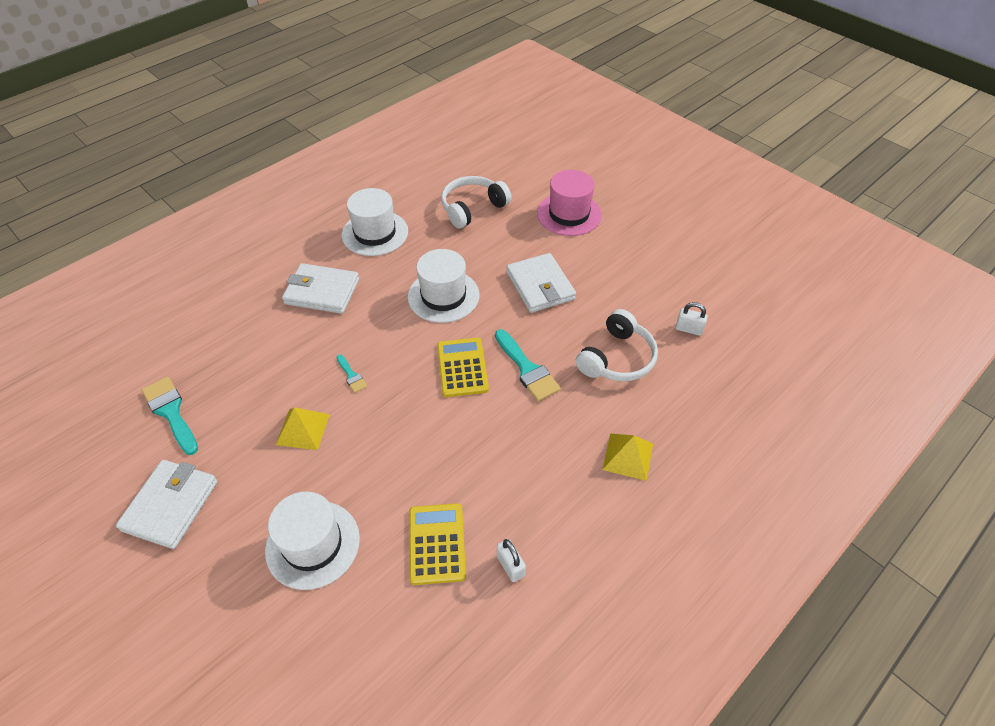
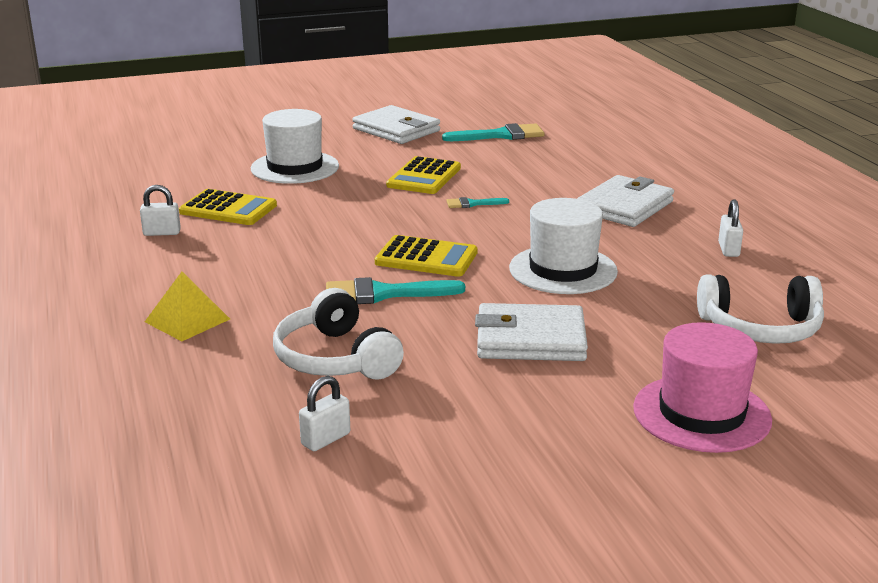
camera: 115 degrees right, 25 degrees down
(303, 429) = (424, 177): yellow pyramid -> yellow calculator
(375, 233) = (728, 250): white hat -> white padlock
(472, 208) = (760, 328): white headphones -> white headphones turned 105 degrees clockwise

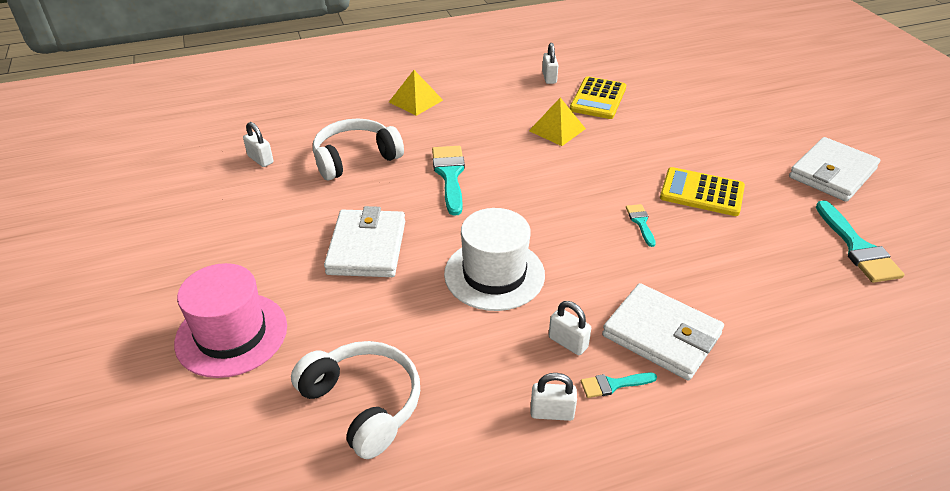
camera: 90 degrees right, 15 degrees up
(293, 233) = (557, 129): none -> yellow pyramid
(295, 167) = (698, 121): white hat -> none
(426, 258) = (515, 195): yellow calculator -> none
(646, 241) = (568, 342): none -> white padlock
(688, 227) = (613, 385): none -> turquoise brush
(760, 328) = (363, 403): white headphones -> white headphones turned 135 degrees clockwise

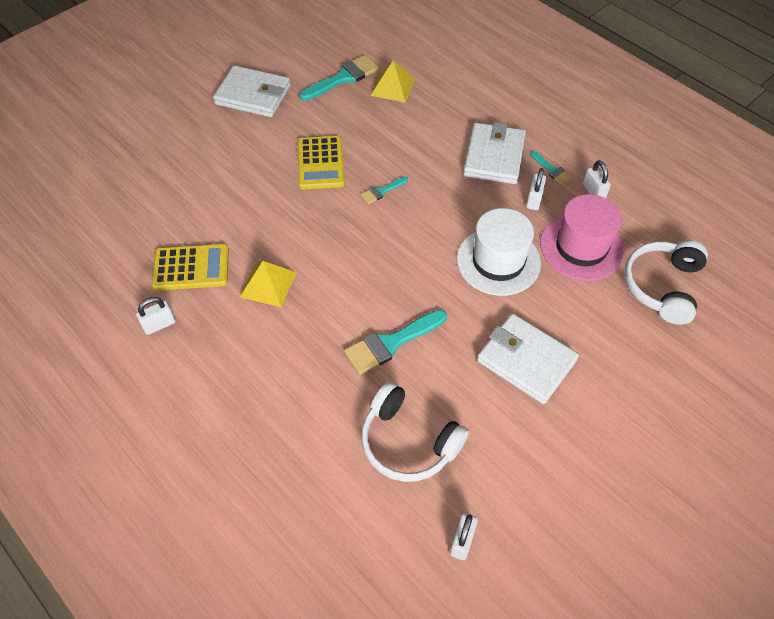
camera: 115 degrees left, 15 degrees up
(231, 334) = (676, 402): pink hat -> pink hat (581, 247)
(367, 247) = (526, 361): white wallet -> white wallet turned 60 degrees clockwise
(416, 101) = (266, 439): yellow pyramid -> yellow pyramid (392, 87)

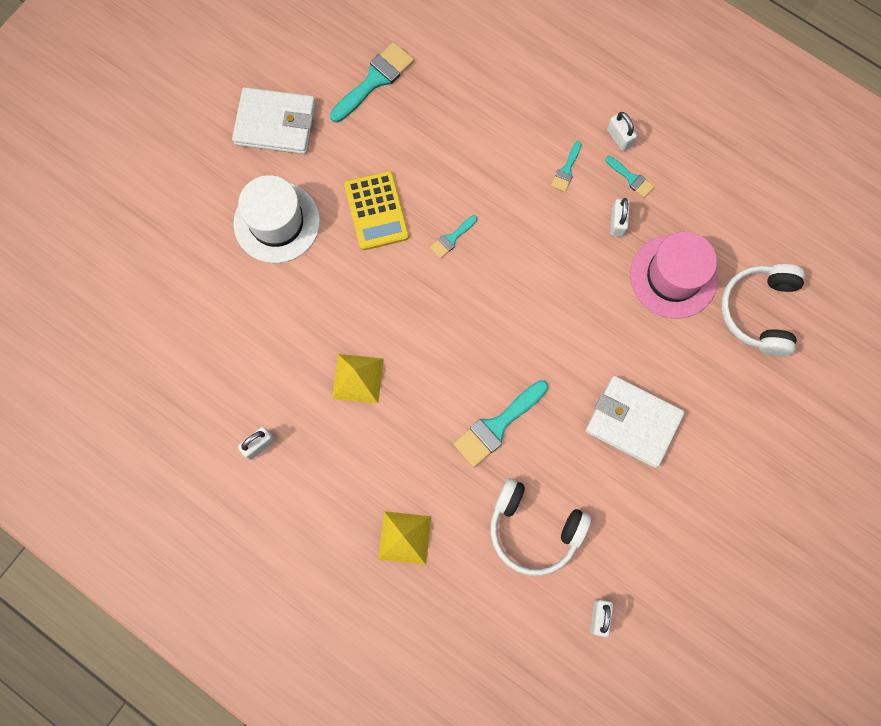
camera: 10 degrees left, 20 degrees up
(191, 268) = (272, 372): yellow calculator -> none
(392, 87) = (435, 85): yellow pyramid -> yellow pyramid (405, 537)
(494, 157) = (566, 170): white wallet -> turquoise brush
(498, 261) = (590, 309): white hat -> white hat (277, 222)
(593, 192) = (679, 201): white padlock -> white padlock (619, 138)

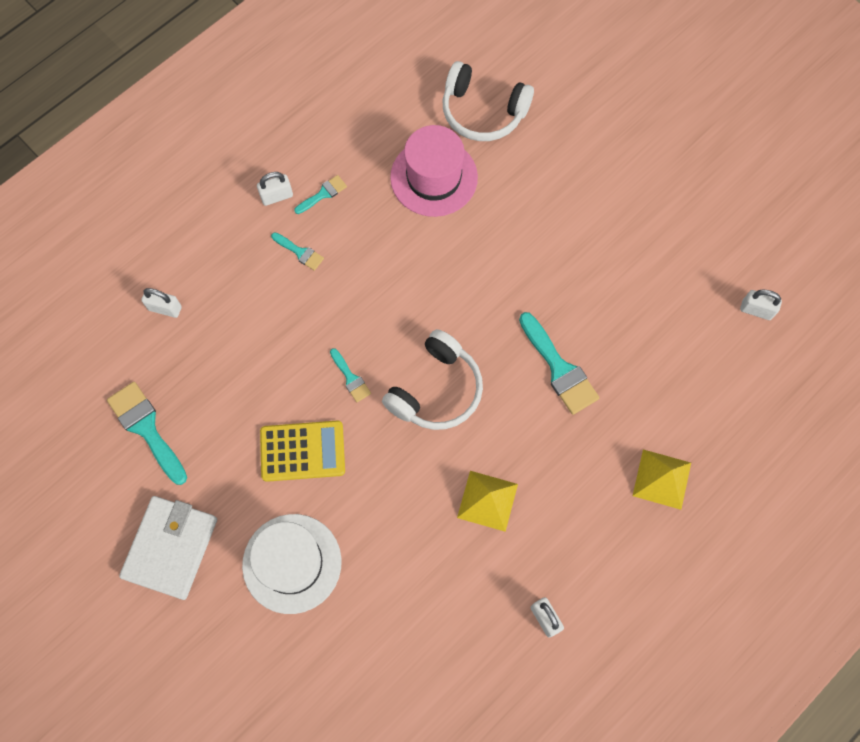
camera: 80 degrees left, 5 degrees down
(533, 530) = (667, 353): white headphones -> white headphones (436, 390)
(617, 223) = (367, 216): white padlock -> white padlock (165, 308)
(633, 422) = (573, 243): white wallet -> none

